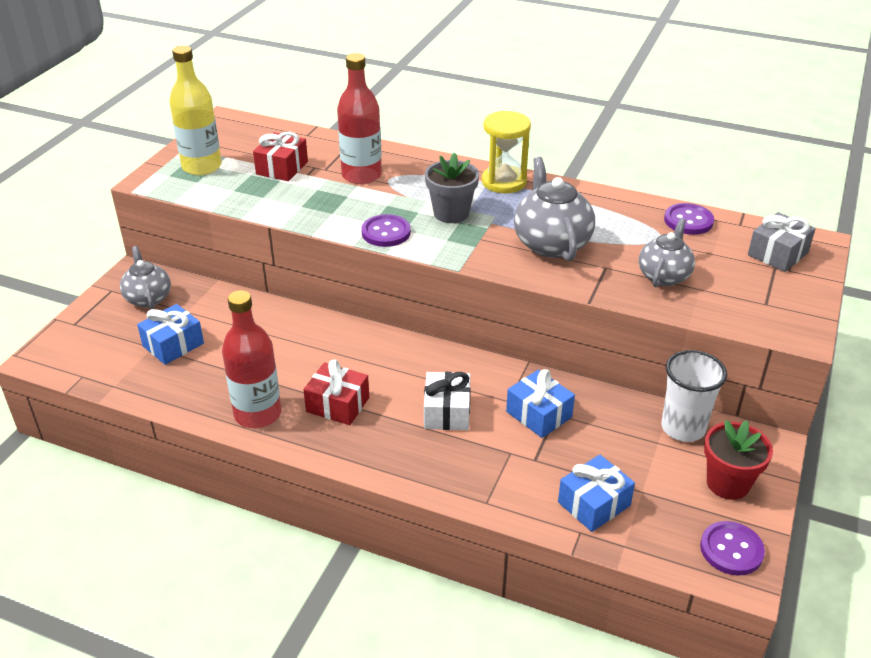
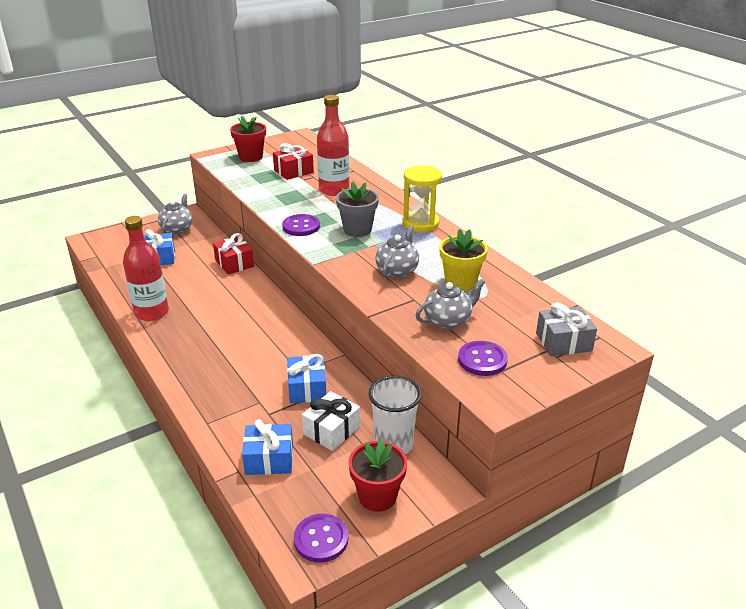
camera: 35 degrees right, 5 degrees down
(202, 167) = (251, 157): yellow bottle -> red flower pot
(338, 404) = (198, 327): red gift -> red gift (234, 263)
(447, 412) = (253, 360): white gift -> white gift (331, 430)
(551, 243) = (397, 271): grey teapot -> grey teapot, size x0.66
(623, 231) = (460, 282): none -> yellow flower pot
(688, 221) = (522, 293): purple button -> purple button (482, 360)

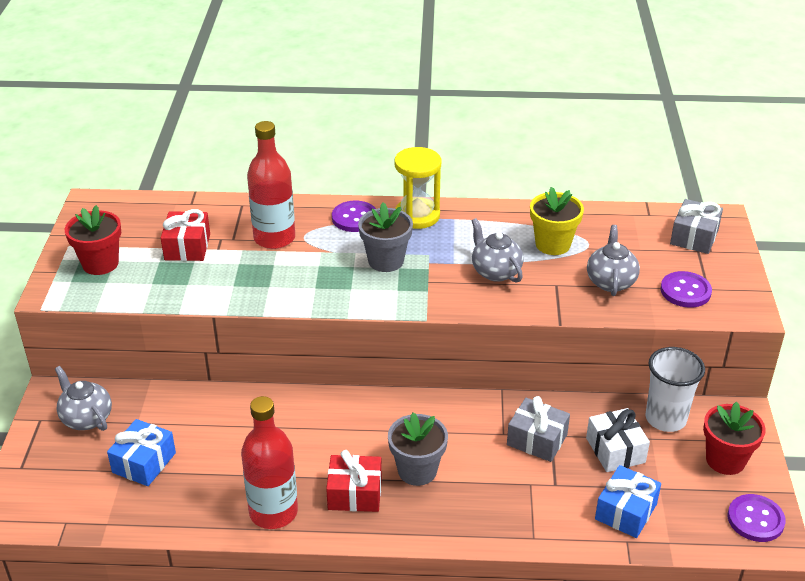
camera: 55 degrees left, 5 degrees up
(230, 349) = (417, 470): none -> grey flower pot
(234, 263) = (236, 399): red gift -> red gift (355, 493)
(301, 226) = (334, 295): purple button -> purple button (354, 218)
(307, 388) = (537, 440): blue gift -> grey gift

